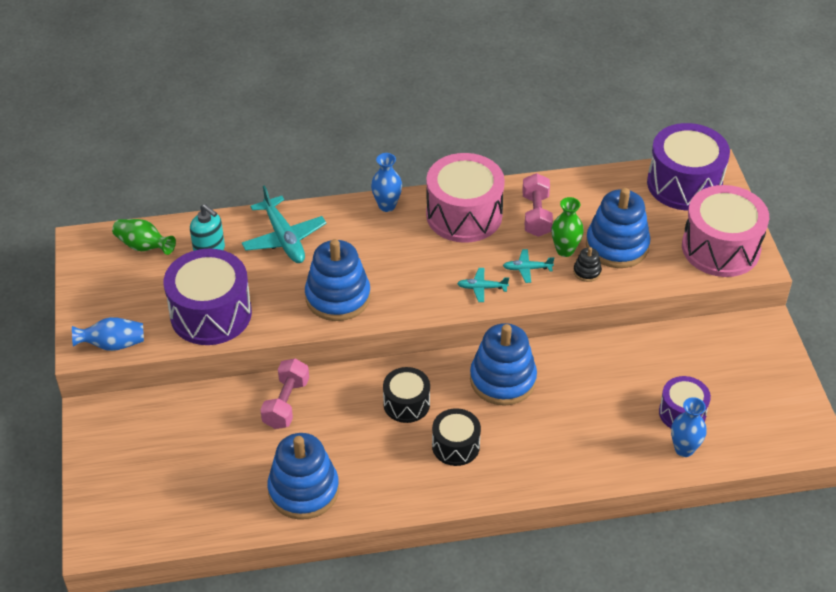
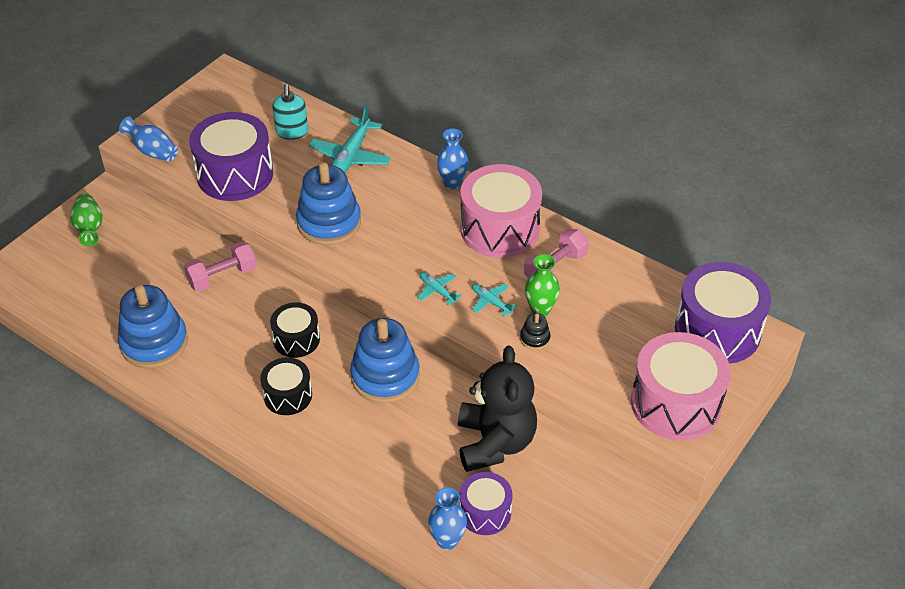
camera: 45 degrees right, 0 degrees up
(144, 246) = (256, 101): green vase -> green vase (89, 228)
(617, 246) = (588, 337): blue stacking toy -> none
(629, 365) = (495, 442): none -> black teddy bear

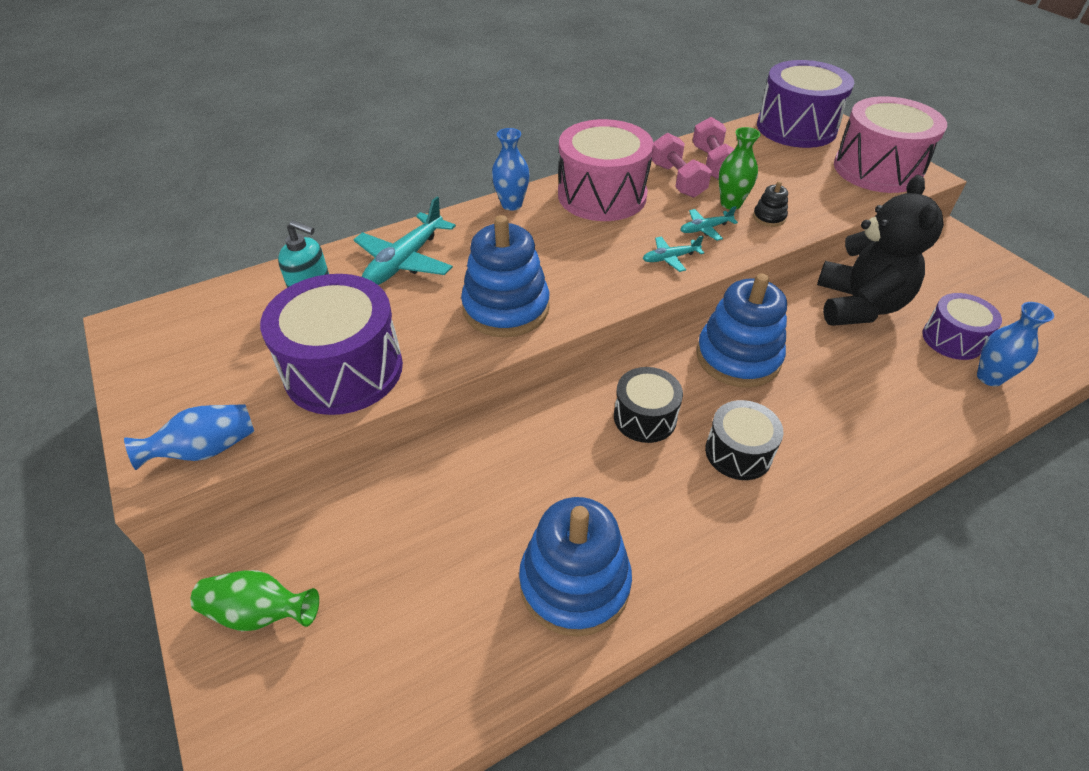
camera: 65 degrees left, 0 degrees up
(222, 277) = (489, 462): pink dumbbell -> pink dumbbell (712, 164)
(350, 157) = (405, 261): turquoise plane -> turquoise plane turned 75 degrees clockwise
(495, 442) = (858, 305): black teddy bear -> black teddy bear turned 75 degrees clockwise

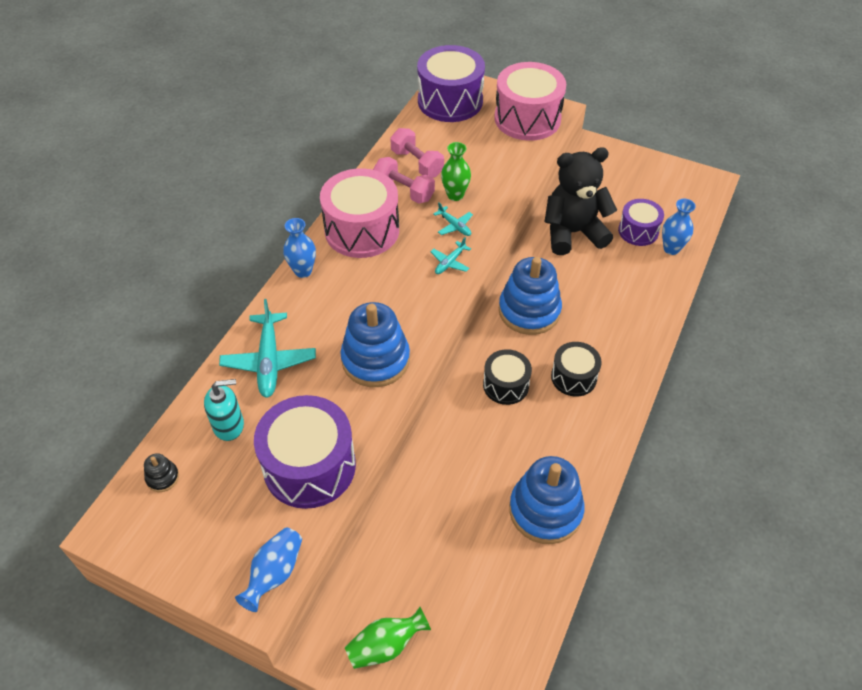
camera: 35 degrees left, 5 degrees up
(705, 229) = (454, 226): turquoise plane -> turquoise plane turned 75 degrees counterclockwise
(769, 217) = (487, 195): black stacking toy -> black stacking toy (162, 477)
(858, 305) = (573, 233): black teddy bear -> black teddy bear turned 75 degrees counterclockwise

